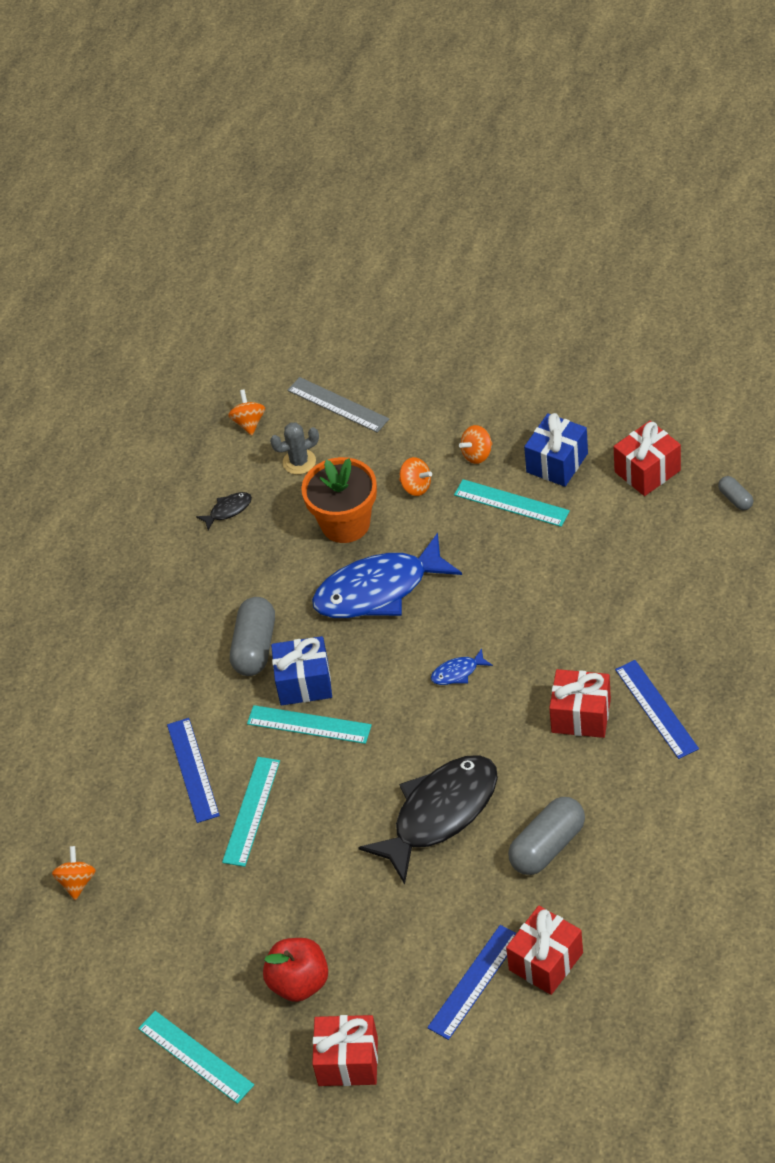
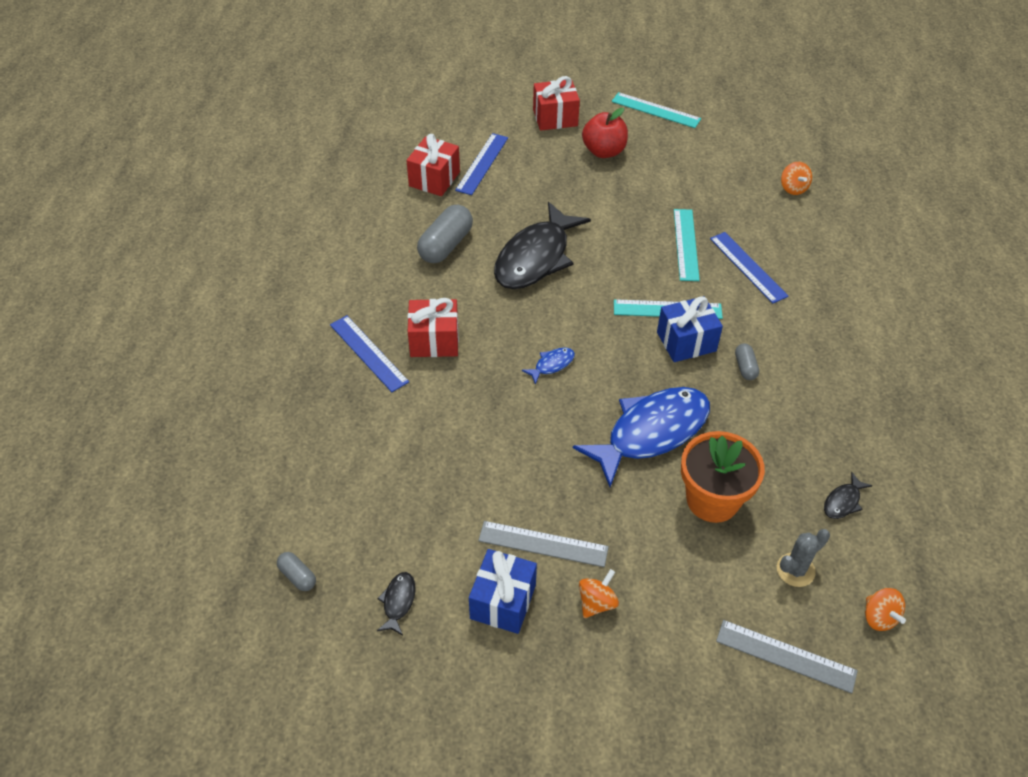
camera: 160 degrees right, 0 degrees up
(255, 647) = (745, 367): grey capsule -> grey capsule, size x0.51
(416, 487) = (653, 552): orange spinning top -> none
(511, 503) = (543, 544): turquoise ruler -> grey ruler
(647, 471) = (398, 602): red gift -> black fish

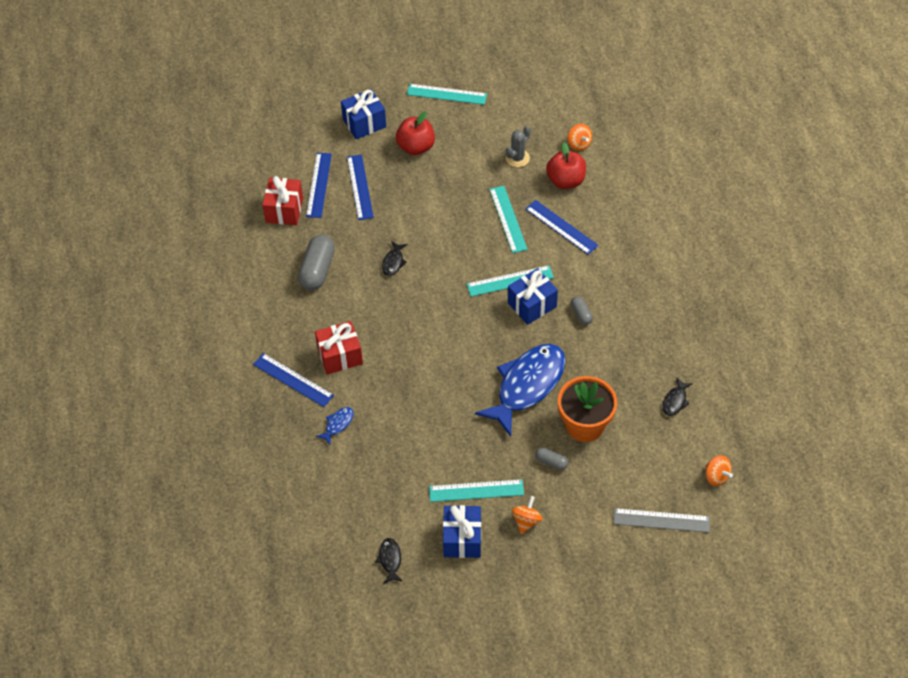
camera: 15 degrees left, 5 degrees up
(297, 576) = (312, 563): grey capsule -> grey capsule (551, 462)
(526, 175) = (360, 187): none -> blue ruler
(536, 257) = (393, 262): black fish -> black fish, size x0.40
(543, 544) = (476, 490): grey ruler -> turquoise ruler
(552, 365) = (437, 351): blue fish -> blue fish (338, 424)
(555, 118) = (364, 123): red gift -> blue gift
(767, 221) = (565, 181): none -> red apple
(795, 570) = (654, 459): grey cactus -> grey cactus (517, 158)

